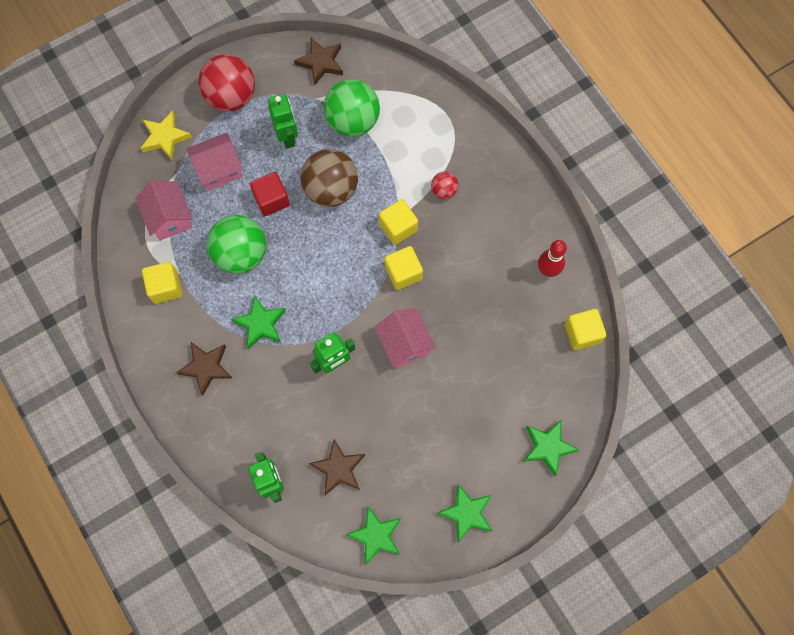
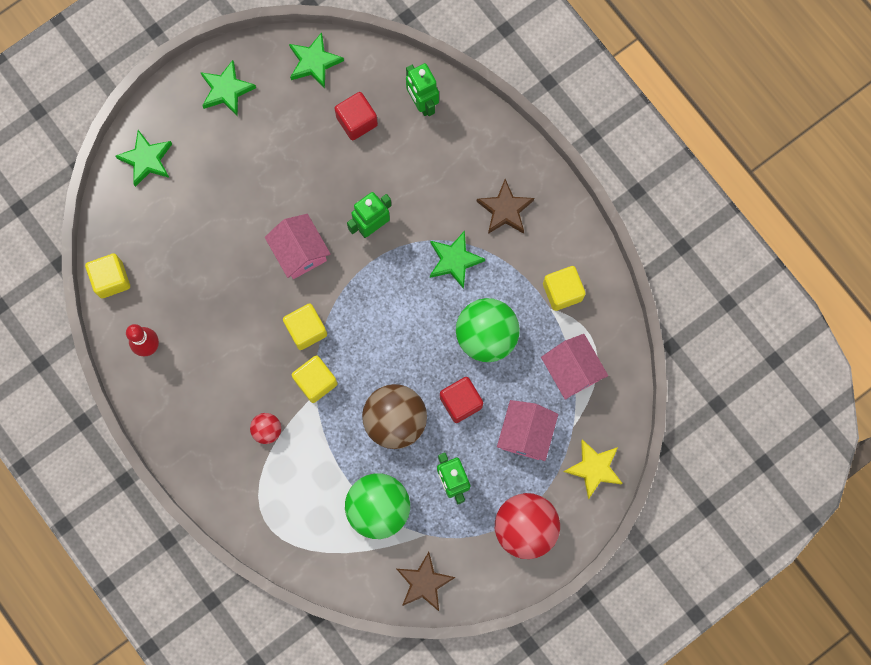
camera: 175 degrees right, 5 degrees up
(219, 169) = (525, 434): pink house -> pink house turned 45 degrees counterclockwise
(338, 468) = (357, 121): brown star -> red cube

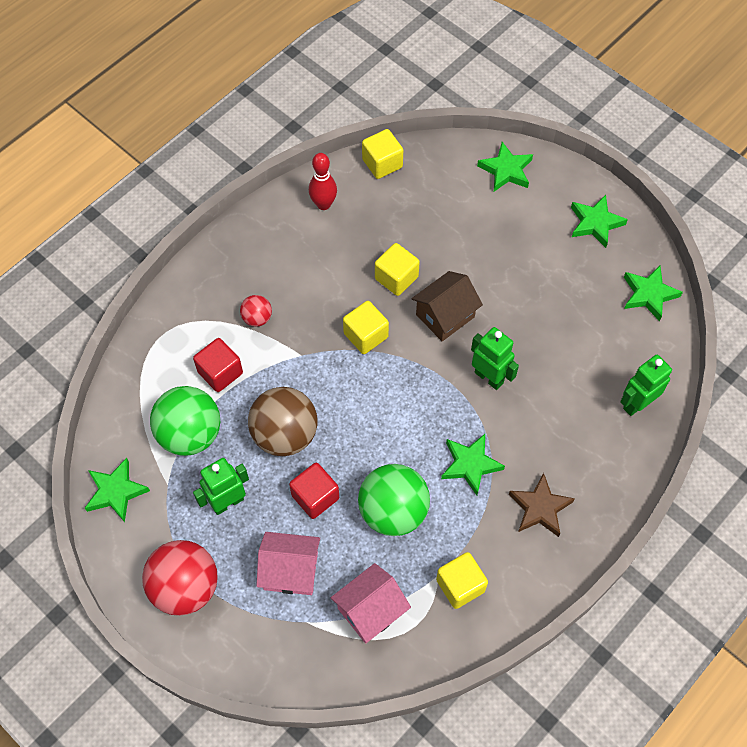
camera: 80 degrees right, 15 degrees down
(300, 252) = (445, 316): pink house -> brown house
(316, 382) = (313, 353): yellow cube -> yellow cube (396, 278)
(357, 121) = (597, 344): red cube -> red cube (220, 372)
(424, 583) = (116, 492): brown star -> green star
(594, 468) = (262, 653): yellow star -> none

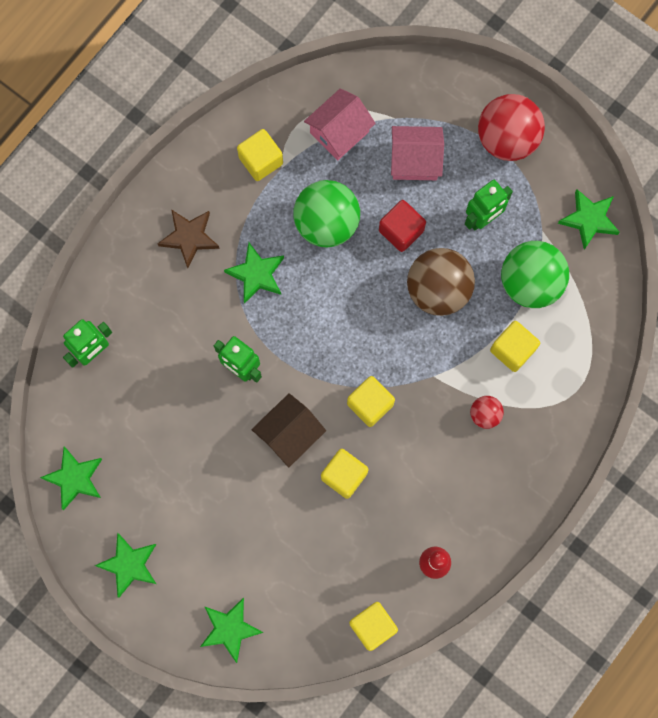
camera: 175 degrees right, 15 degrees up
(220, 372) = (512, 349): red cube -> yellow cube

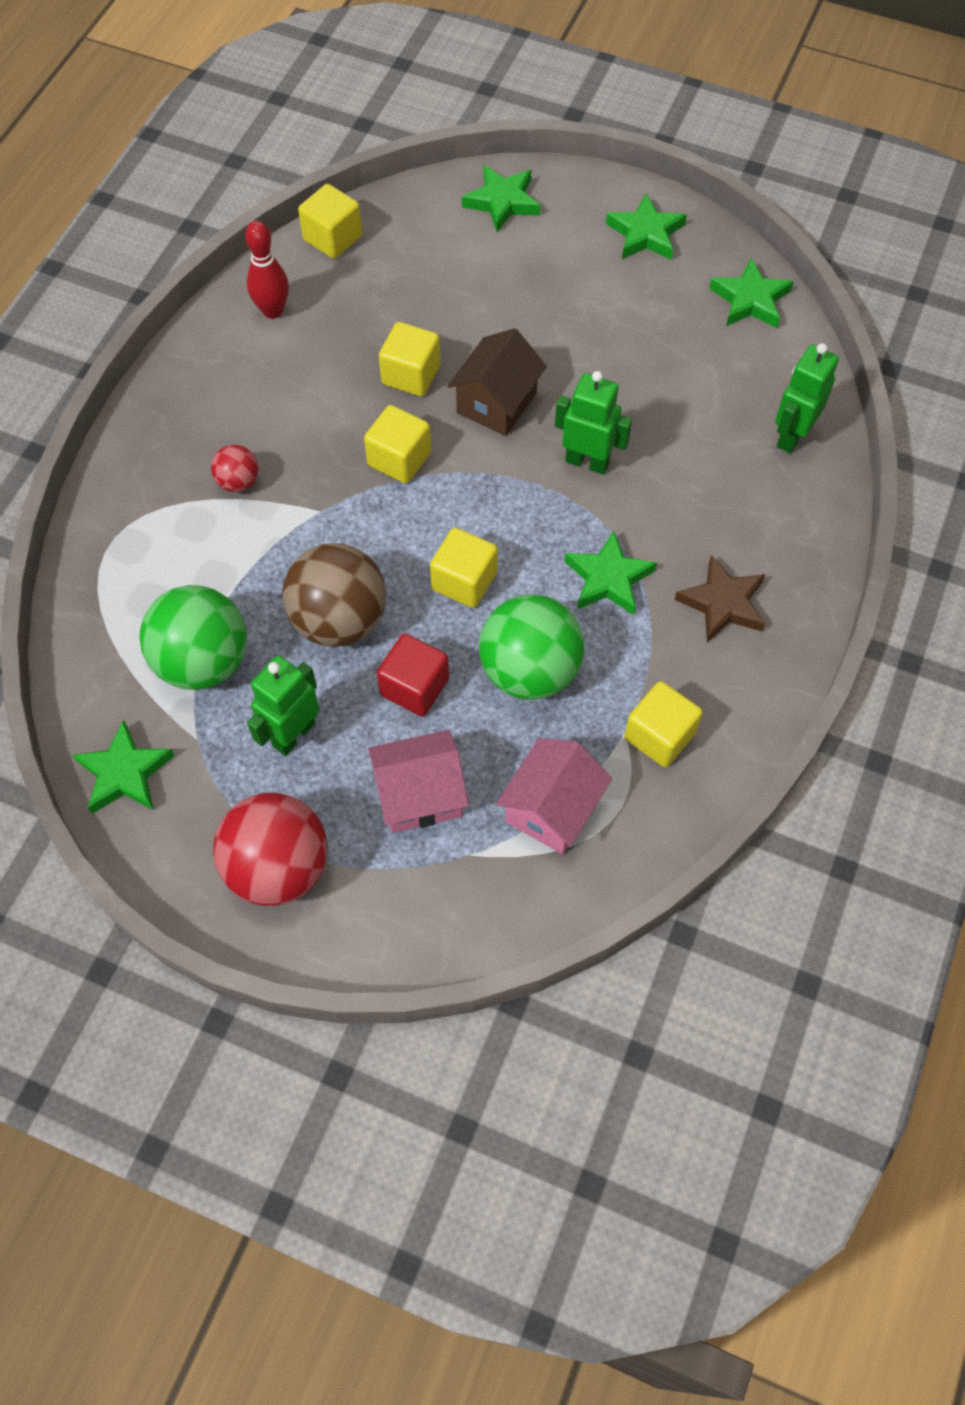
camera: 165 degrees right, 15 degrees down
(512, 349) = (214, 568): yellow cube -> yellow cube (464, 581)

